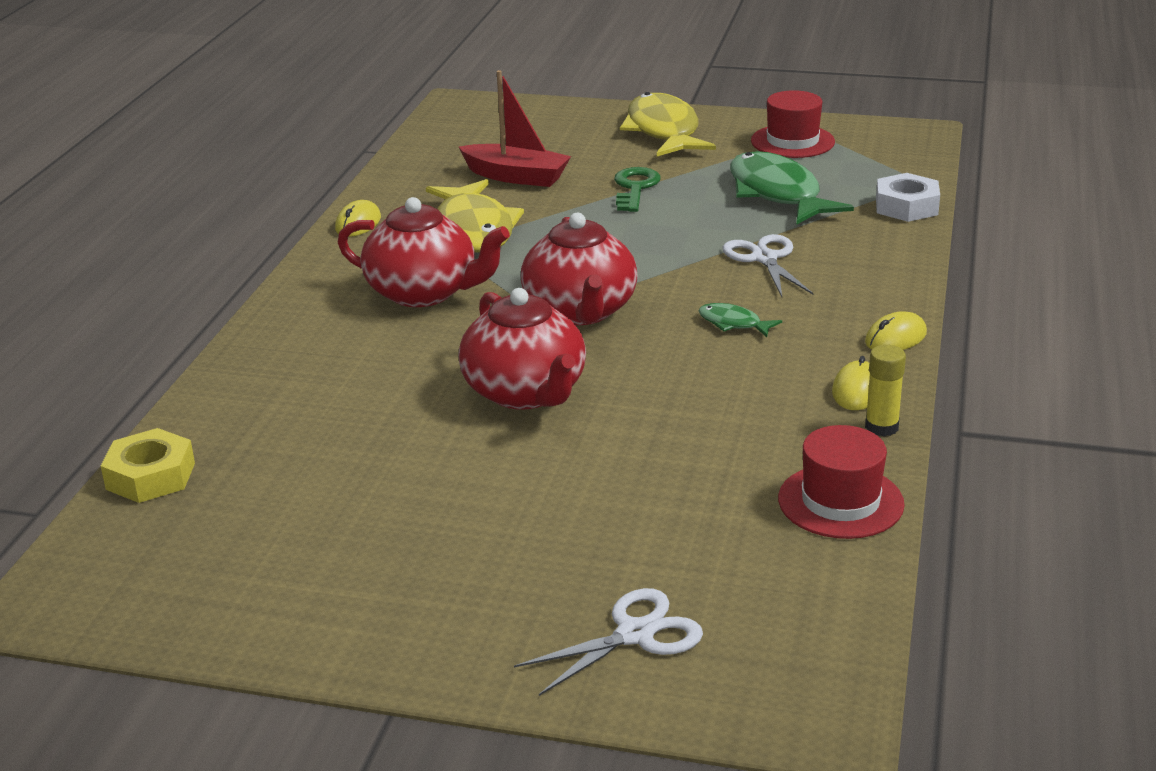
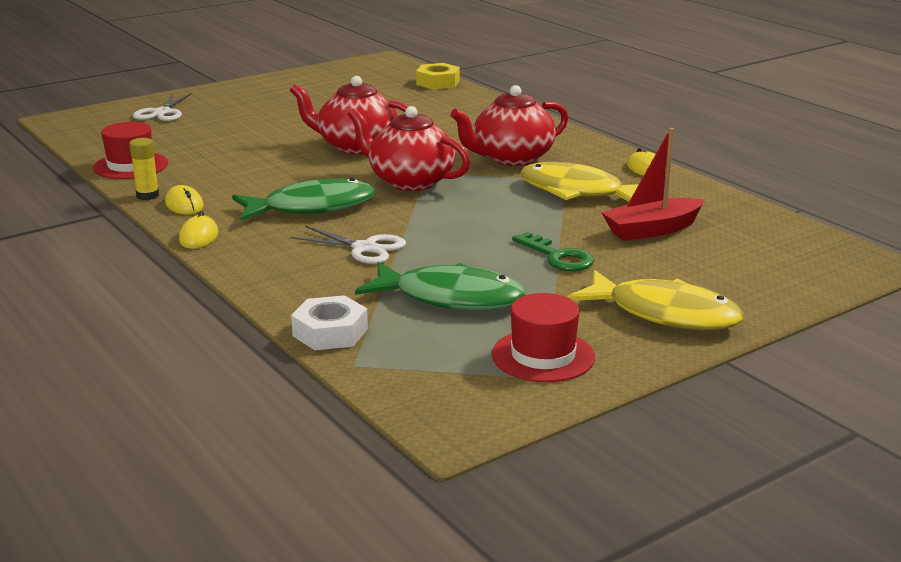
camera: 130 degrees right, 5 degrees down
(733, 323) = (312, 207): green fish -> green fish, size x2.19

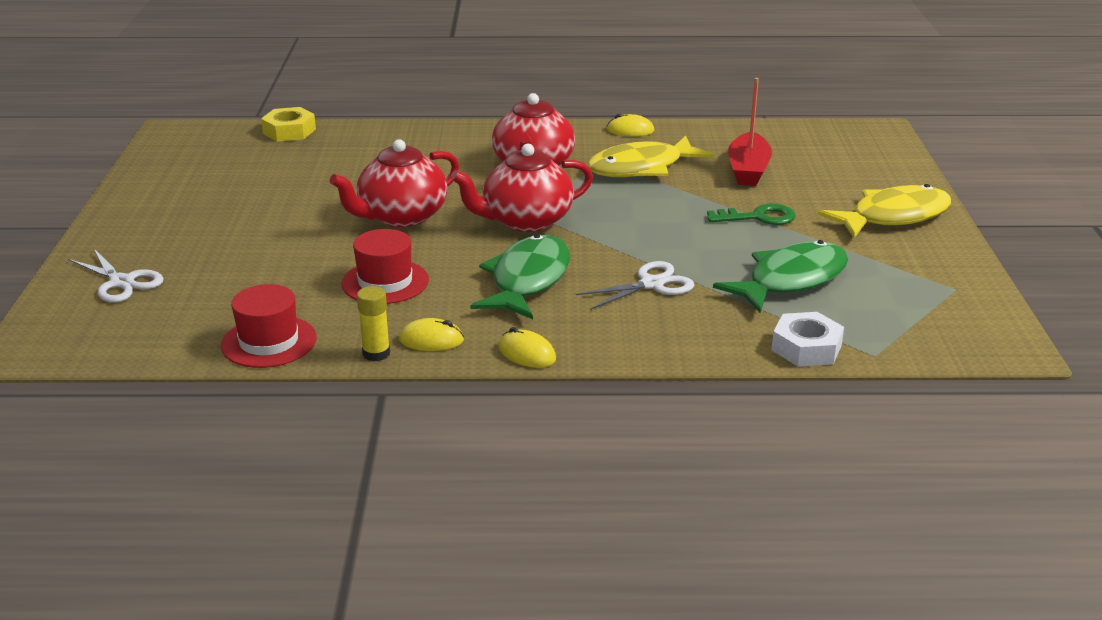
camera: 55 degrees left, 5 degrees up
(543, 356) = (922, 279): red hat -> red hat (385, 282)

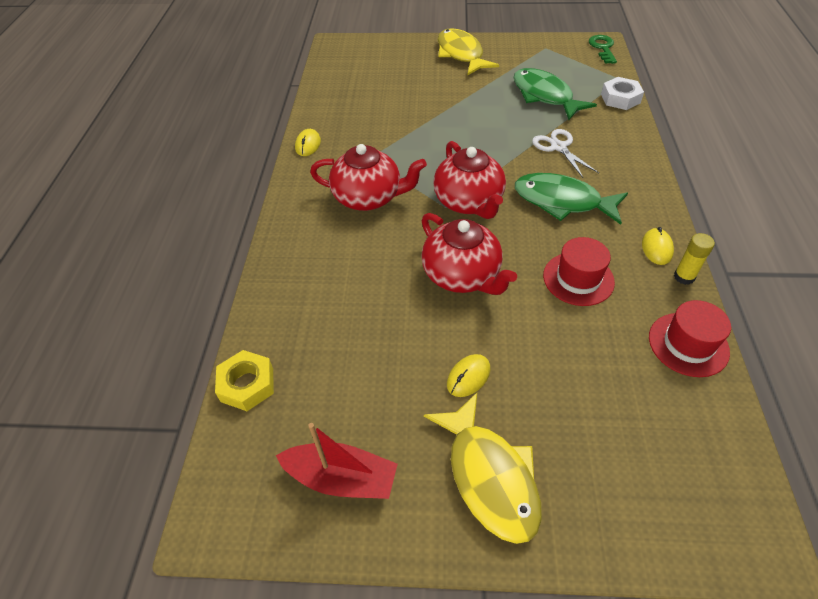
camera: 85 degrees left, 20 degrees up
(122, 282) = (615, 486): white scissors -> none
(527, 353) = (659, 202): yellow mouse -> yellow mouse (468, 377)
(641, 168) = (380, 142): yellow fish -> yellow fish (489, 476)
(748, 170) = (389, 97): red boat -> red boat (341, 478)
(758, 217) = (462, 100): green key -> green key (603, 48)

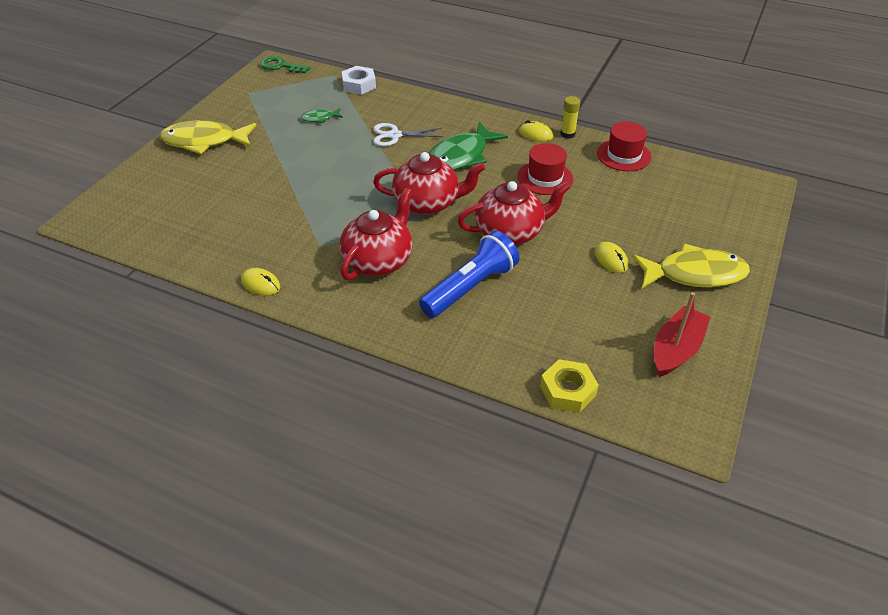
camera: 70 degrees left, 5 degrees down
(362, 269) = (470, 287): none -> blue flashlight
(544, 96) = (320, 118): green fish -> green fish, size x0.46

